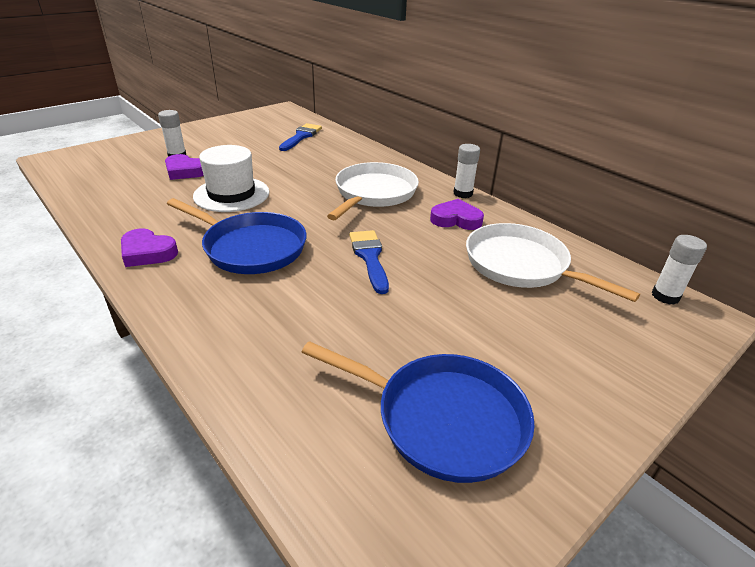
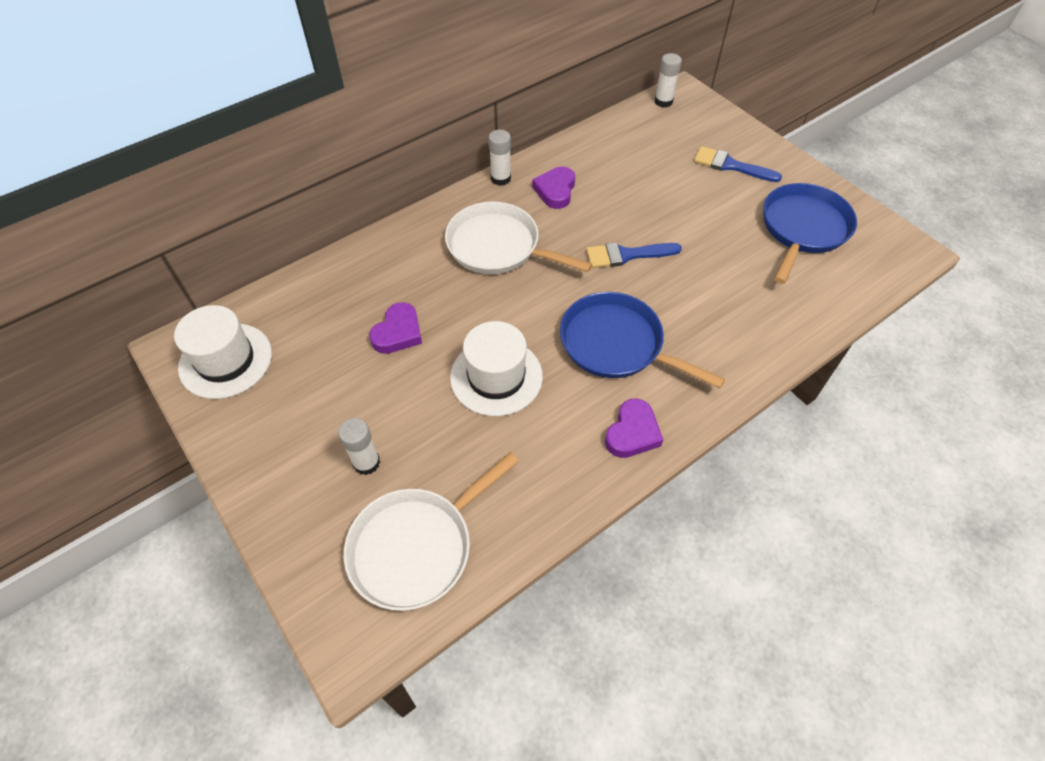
camera: 85 degrees left, 20 degrees up
(185, 171) = (422, 441): purple heart -> purple heart (398, 332)
(251, 247) = (616, 344): blue pan -> blue pan turned 90 degrees counterclockwise
(270, 119) = (226, 360): none -> white hat
(301, 136) = (311, 317): blue brush -> blue brush (730, 165)
(521, 265) = (631, 163): white pan -> white pan (417, 547)

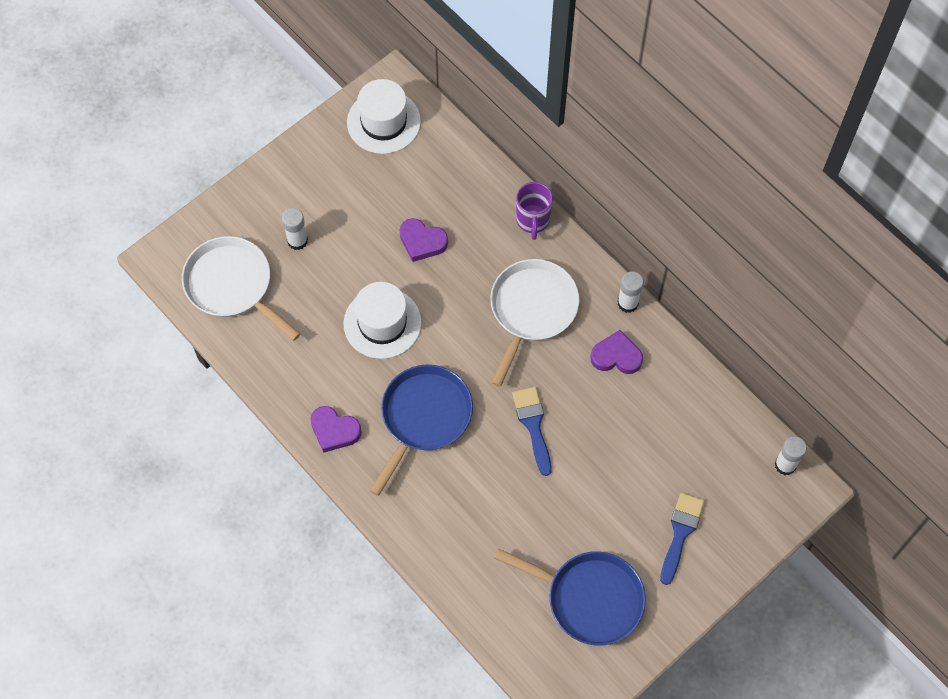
camera: 85 degrees right, 10 degrees up
(395, 238) = (533, 220): none -> purple mug

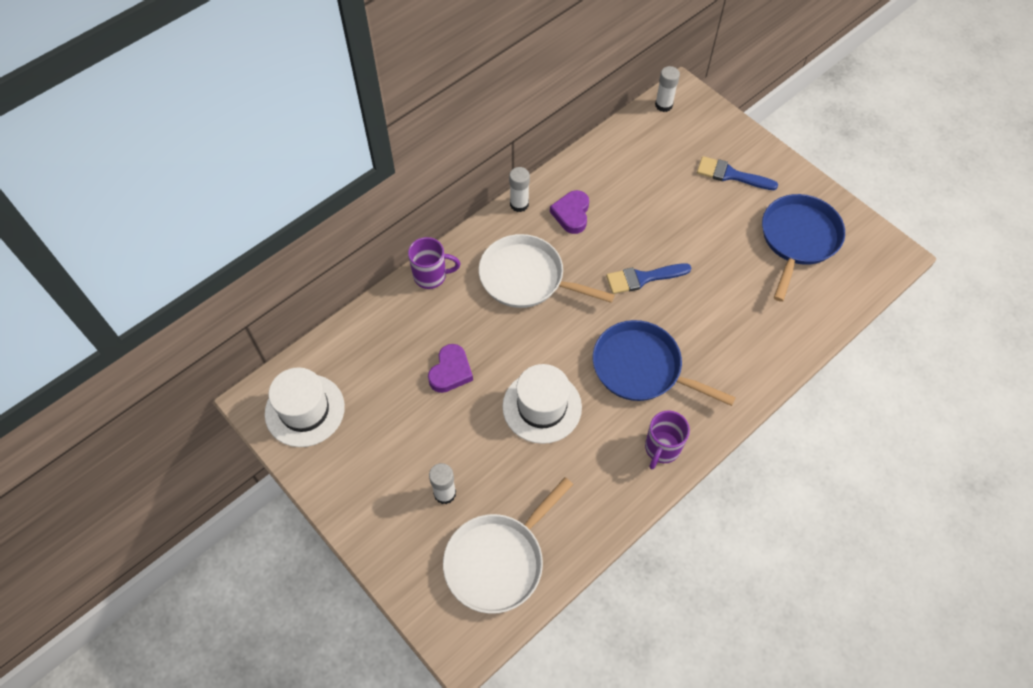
camera: 90 degrees left, 5 degrees down
(334, 430) = (661, 448): purple heart -> purple mug

